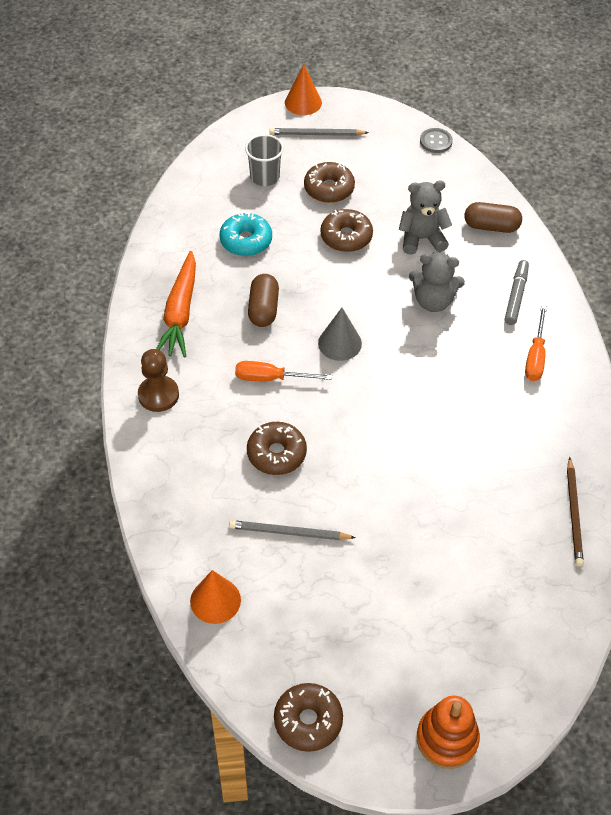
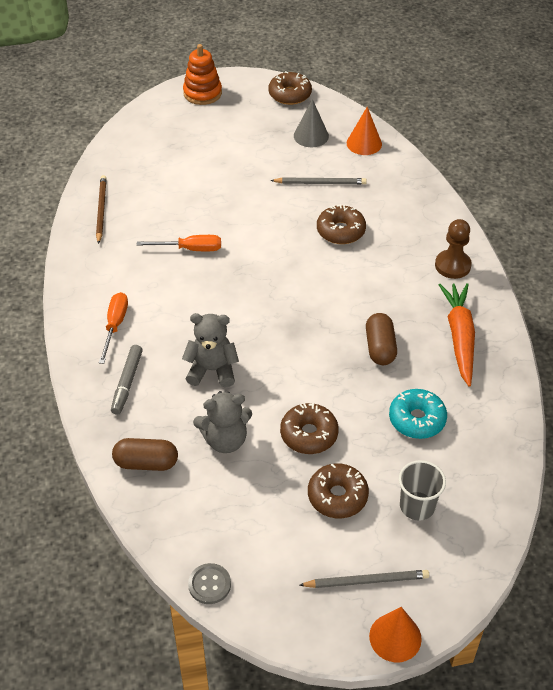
camera: 175 degrees right, 5 degrees down
(271, 378) = (358, 287): orange screwdriver -> orange screwdriver (190, 249)
(339, 343) = (301, 322): grey cone -> grey cone (311, 136)

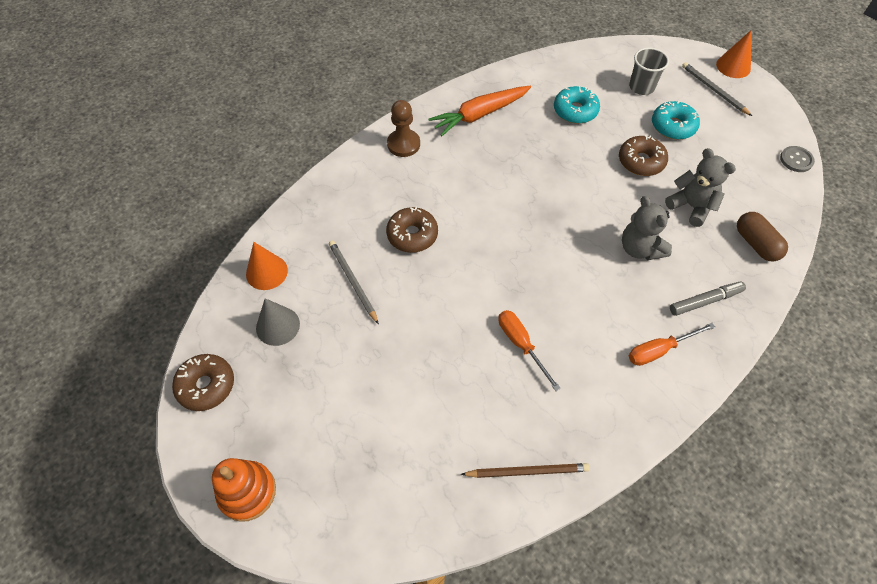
camera: 120 degrees left, 10 degrees up
(101, 210) = (527, 471): brown pencil -> brown pencil turned 150 degrees counterclockwise
(337, 496) = (673, 126): brown donut -> turquoise donut
(380, 348) = (527, 155): brown capsule -> none

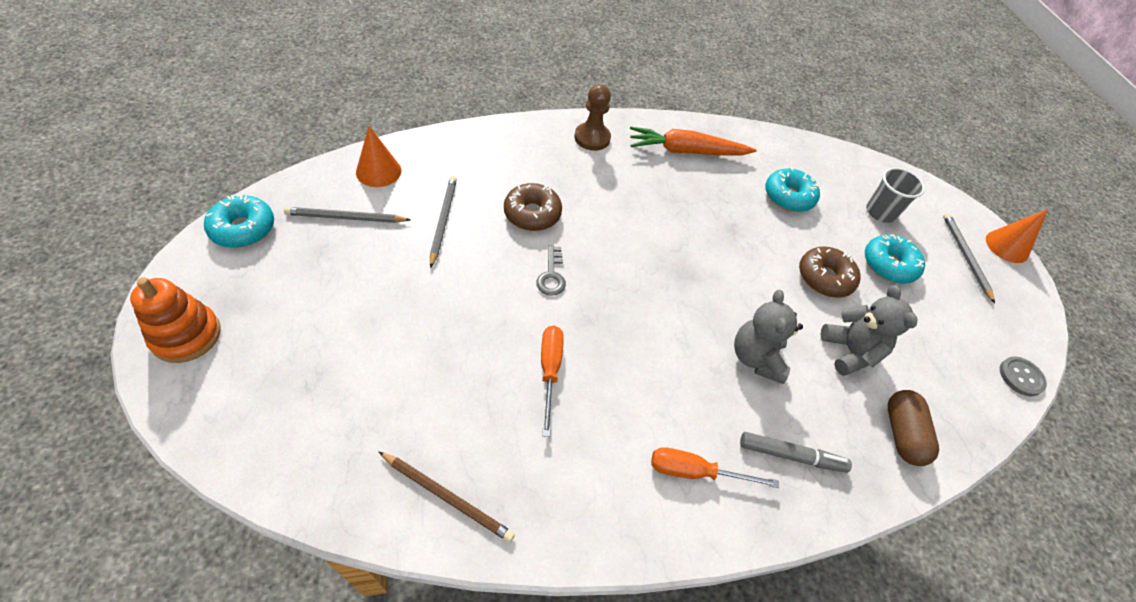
camera: 25 degrees right, 5 degrees down
(206, 385) = (243, 228): brown donut -> turquoise donut
(278, 326) = (346, 218): grey cone -> grey pencil
(465, 274) = (551, 275): none -> grey key

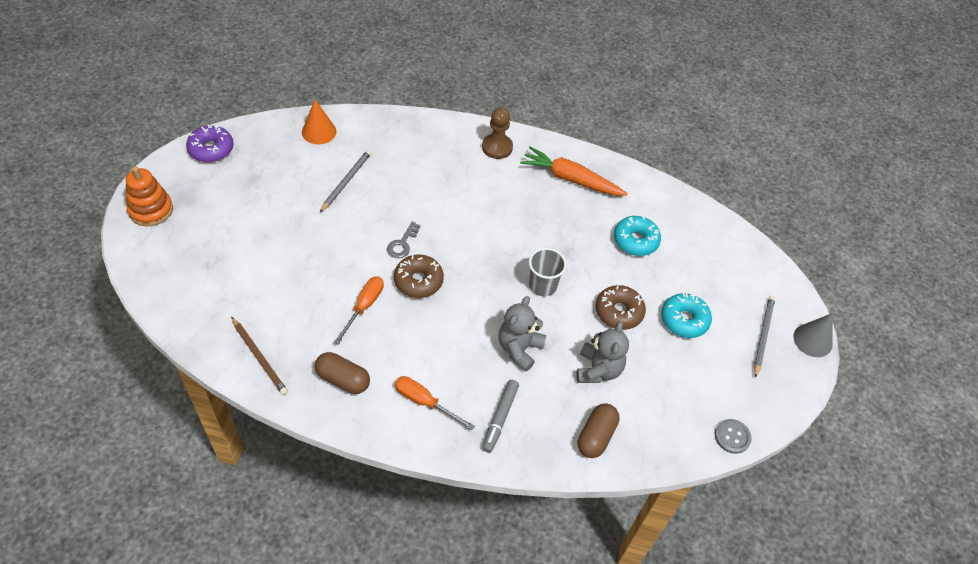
camera: 25 degrees right, 0 degrees up
(243, 228) = (211, 149): turquoise donut -> purple donut
(346, 218) = (280, 160): grey pencil -> none
(532, 214) = (414, 195): brown donut -> brown donut (418, 281)
(577, 483) = (343, 379): none -> brown capsule
(791, 455) = (500, 418): grey marker -> grey marker turned 75 degrees clockwise
(880, 212) = (711, 277): grey cup -> grey cup (542, 285)
(1007, 246) = (812, 340): orange cone -> grey cone

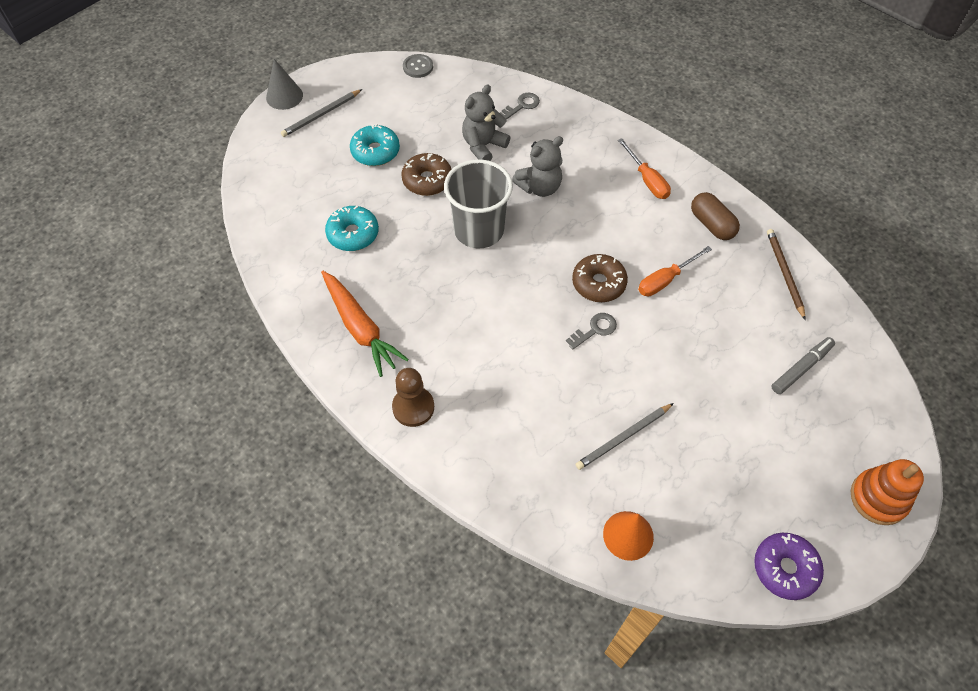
camera: 145 degrees left, 5 degrees up
(500, 418) = (590, 145): grey marker -> grey marker (801, 368)
(542, 285) = (479, 230): grey cup -> grey cup, size x1.64
(596, 436) = (521, 106): brown capsule -> grey key

